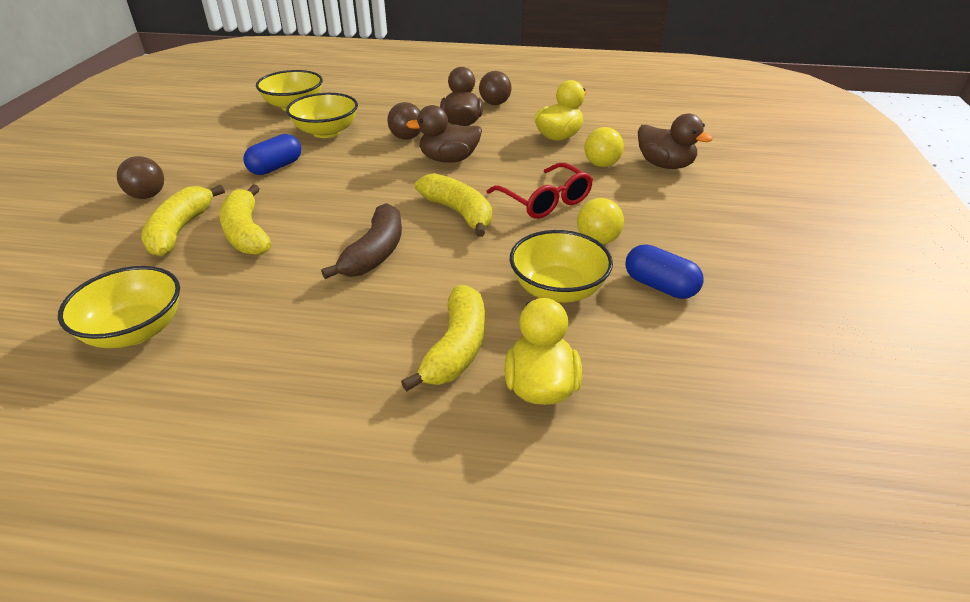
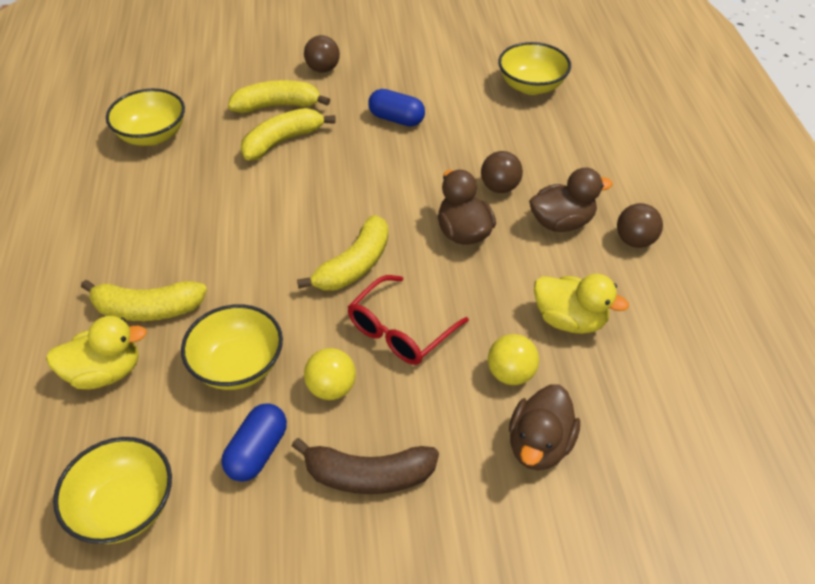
camera: 75 degrees right, 10 degrees up
(326, 132) = (483, 126): yellow bowl -> yellow bowl (125, 507)
(375, 253) = (270, 225): brown banana -> brown banana (368, 475)

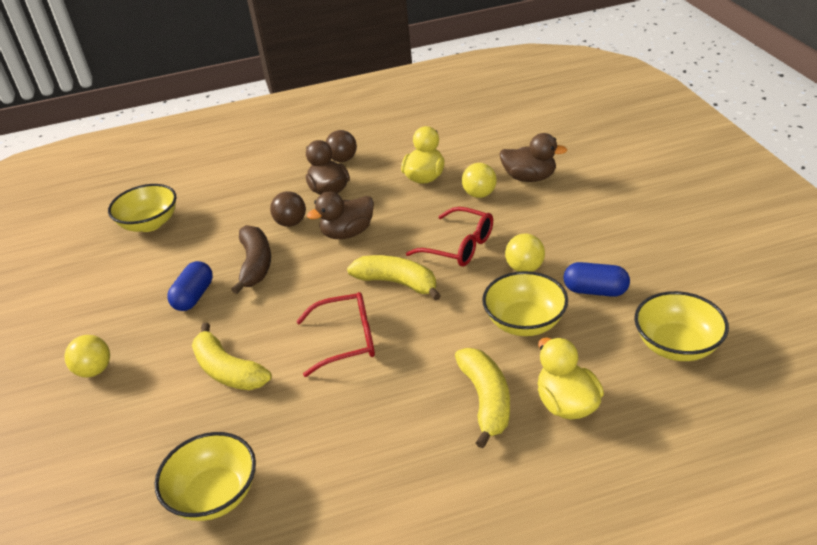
camera: 95 degrees left, 10 degrees down
(277, 106) = (162, 391): yellow banana -> none
(283, 217) = (345, 340): none -> red glasses
(323, 69) = (94, 370): brown ball -> yellow ball
(368, 475) = (586, 237): brown banana -> brown banana (255, 265)

